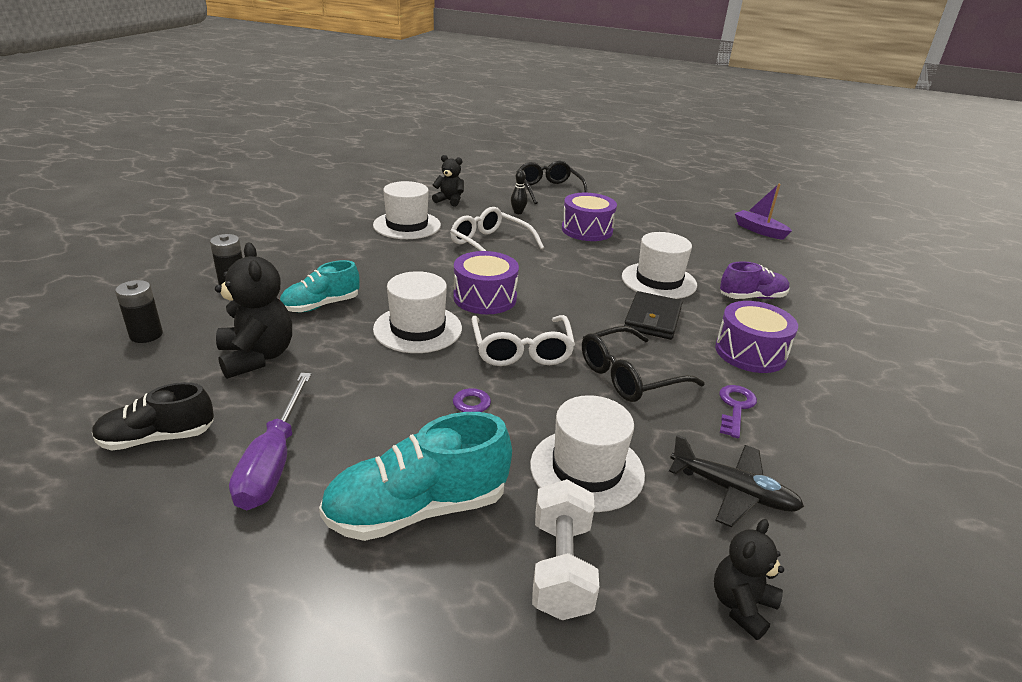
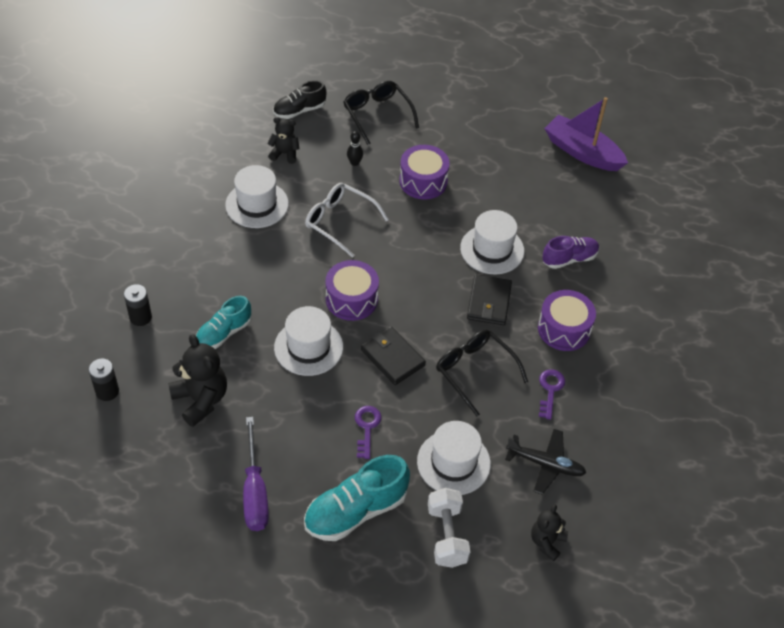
camera: 10 degrees left, 20 degrees up
(157, 438) = (172, 485): black shoe -> black shoe (299, 110)
(521, 350) = (392, 357): white glasses -> black wallet
(629, 376) = (475, 371): black glasses -> black glasses turned 90 degrees clockwise
(759, 230) = (582, 152): purple boat -> purple boat, size x1.63

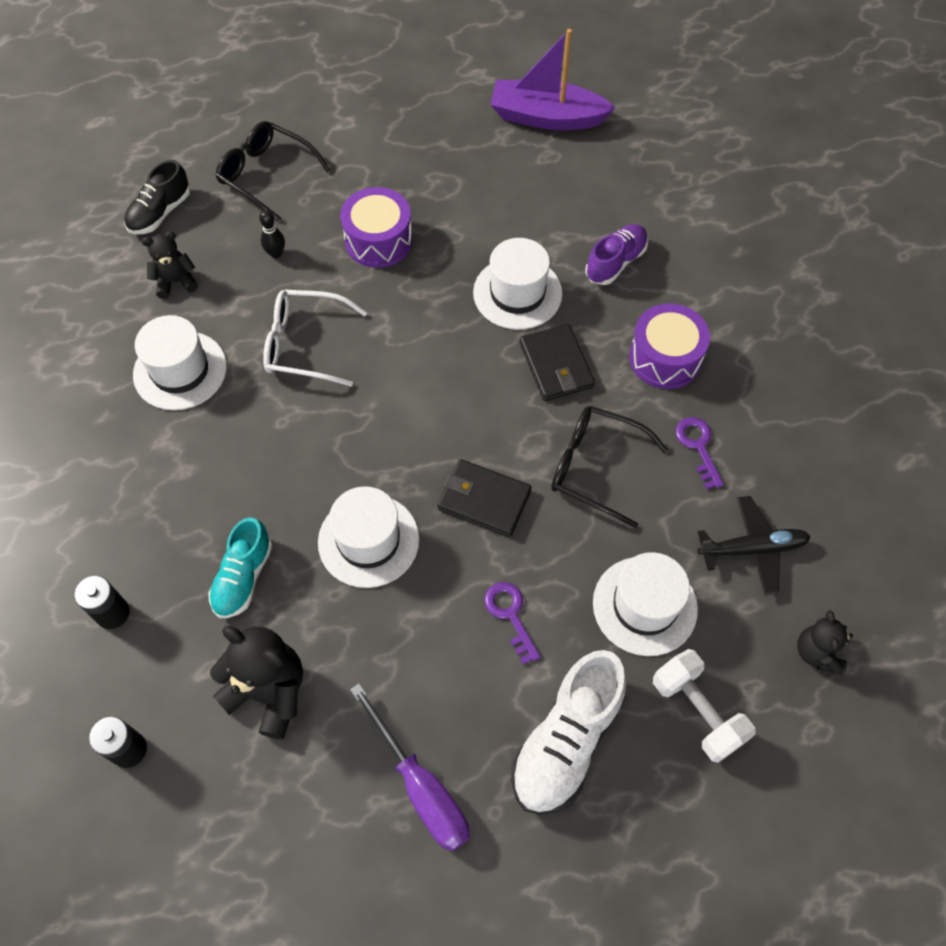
camera: 25 degrees left, 10 degrees up
(351, 299) = (384, 445): purple drum -> none
(356, 511) = (566, 741): turquoise shoe -> white shoe

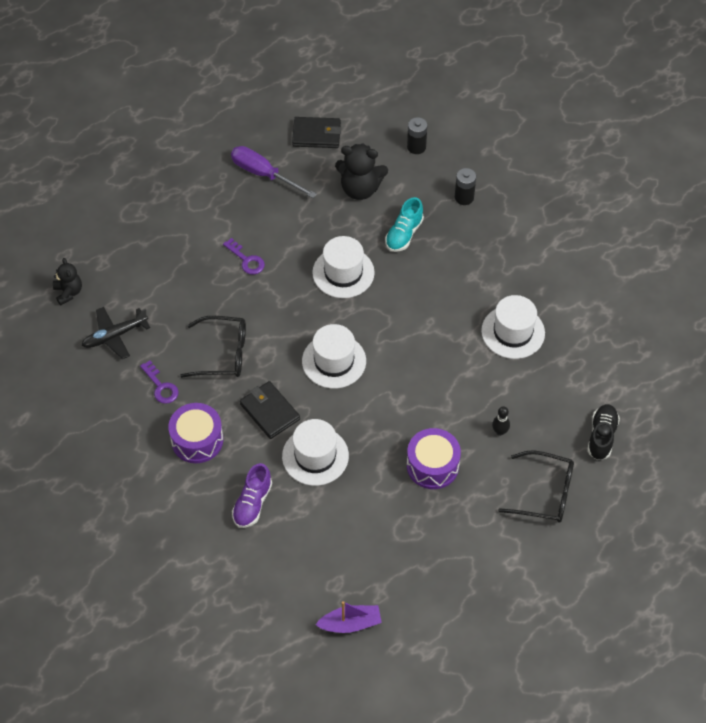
camera: 160 degrees right, 5 degrees down
(175, 282) = (555, 389): black teddy bear -> none
(243, 577) = (404, 234): turquoise shoe -> turquoise shoe turned 150 degrees counterclockwise
(305, 344) = (443, 373): white glasses -> none
(484, 500) = (285, 314): black wallet -> black wallet (316, 135)
(546, 117) = (350, 623): purple boat -> purple boat, size x0.61
(566, 741) = (196, 213): white shoe -> none
(645, 605) = (172, 287): white hat -> white hat (334, 361)
(697, 711) = (130, 245): white dumbbell -> none

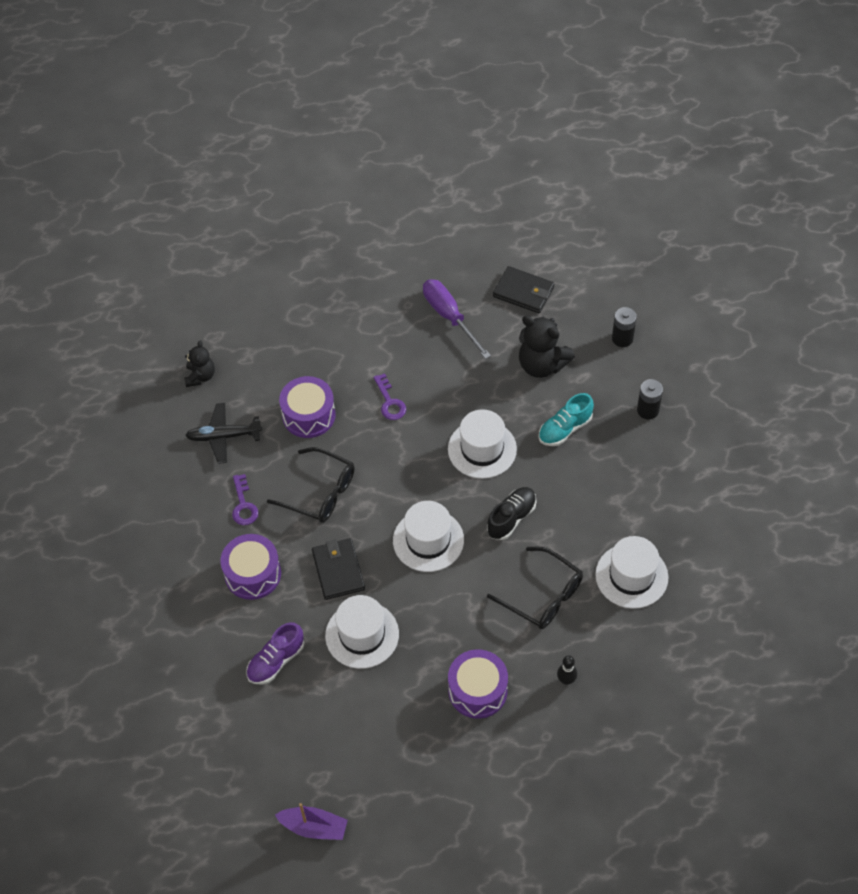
camera: 25 degrees right, 0 degrees up
(181, 294) = (308, 415): none -> purple drum
(545, 493) = (583, 766): black glasses -> black glasses (543, 596)
(601, 436) = (674, 727): black shoe -> black shoe (511, 518)

